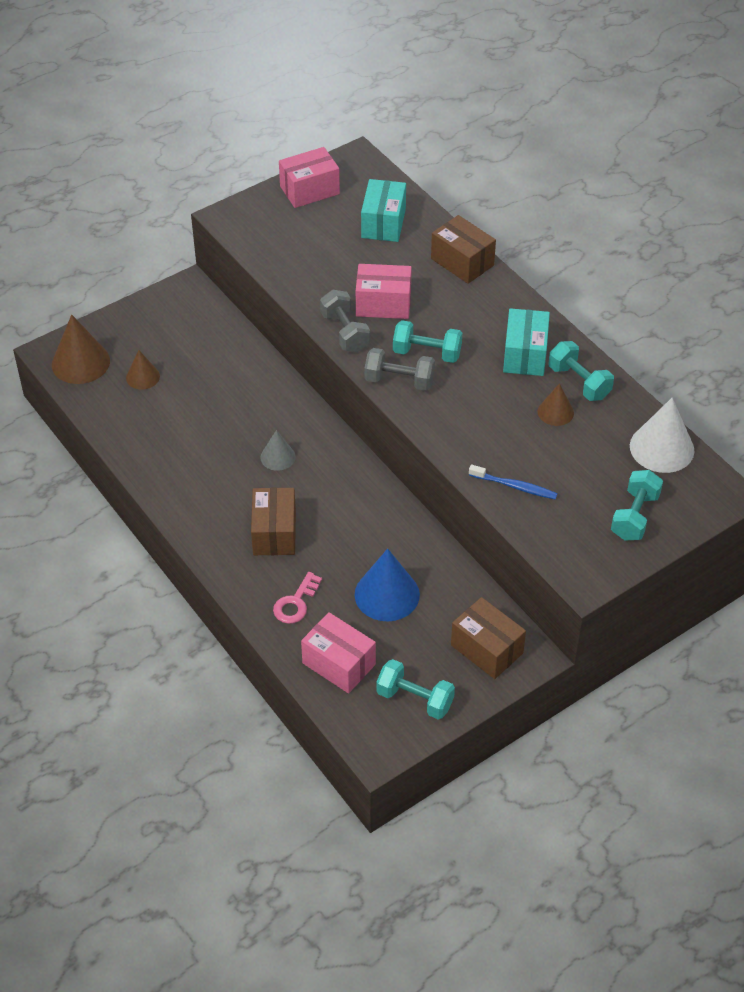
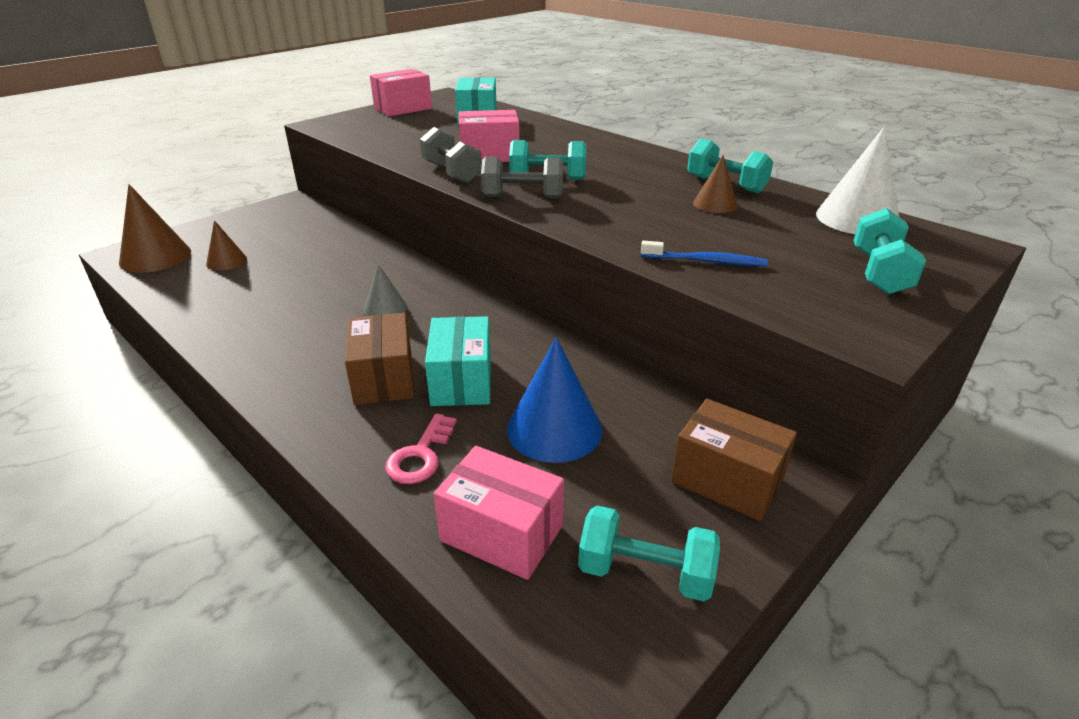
camera: 10 degrees left, 15 degrees down
(462, 262) = (561, 131): brown box -> none
(525, 355) = (655, 173): turquoise box -> turquoise box (461, 381)

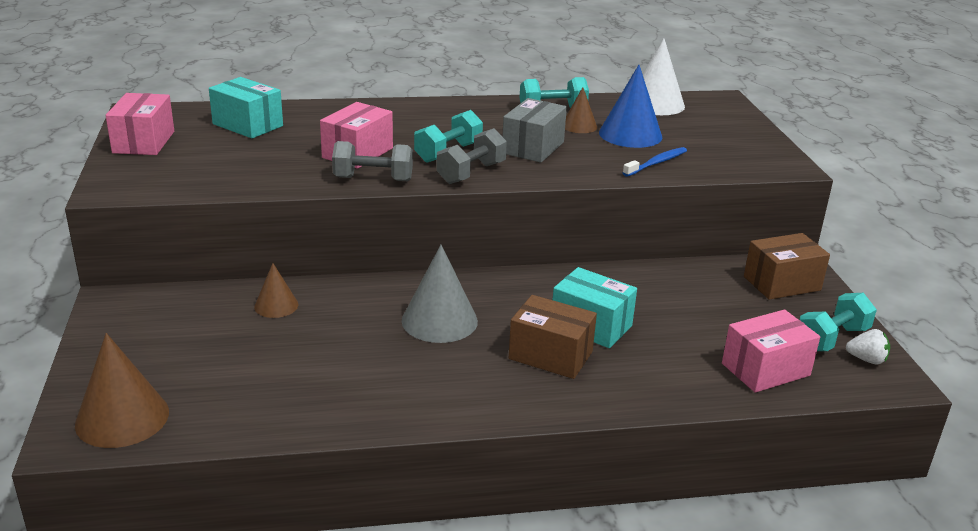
camera: 55 degrees left, 5 degrees down
(226, 261) = (211, 375): brown cone -> brown cone (276, 305)
(385, 308) = (439, 320): grey cone -> grey cone, size x1.74
(421, 455) = (663, 371): pink key -> none
(554, 429) = (683, 314): blue cone -> blue cone (630, 134)
(623, 202) = (533, 148): none -> grey box
(631, 629) = (866, 359): none -> white strawberry
(879, 272) = (725, 131): turquoise dumbbell -> none

